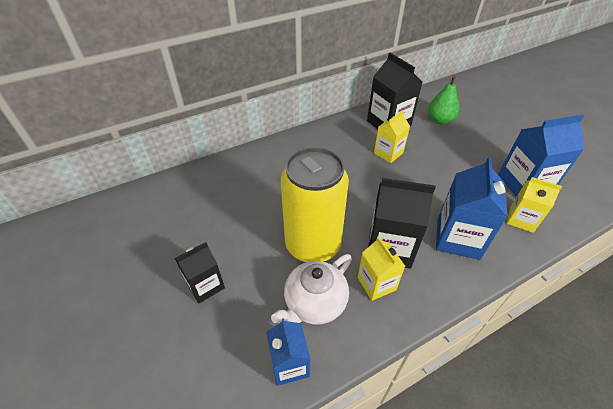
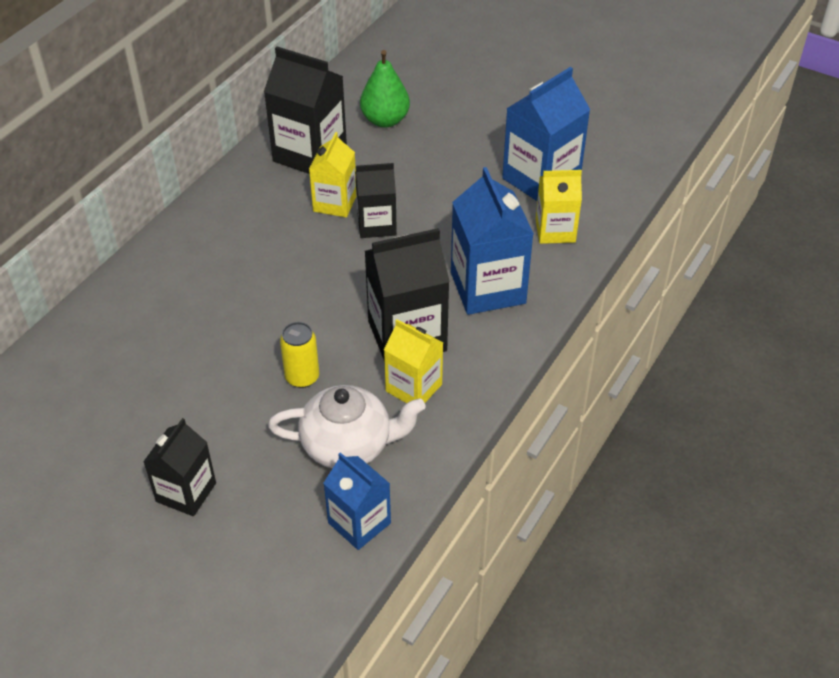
camera: 30 degrees left, 0 degrees up
(313, 245) = (302, 377): yellow can -> yellow can, size x0.40
(314, 303) = (348, 445): white teapot -> white teapot turned 105 degrees counterclockwise
(406, 173) = (376, 224): none -> black carton

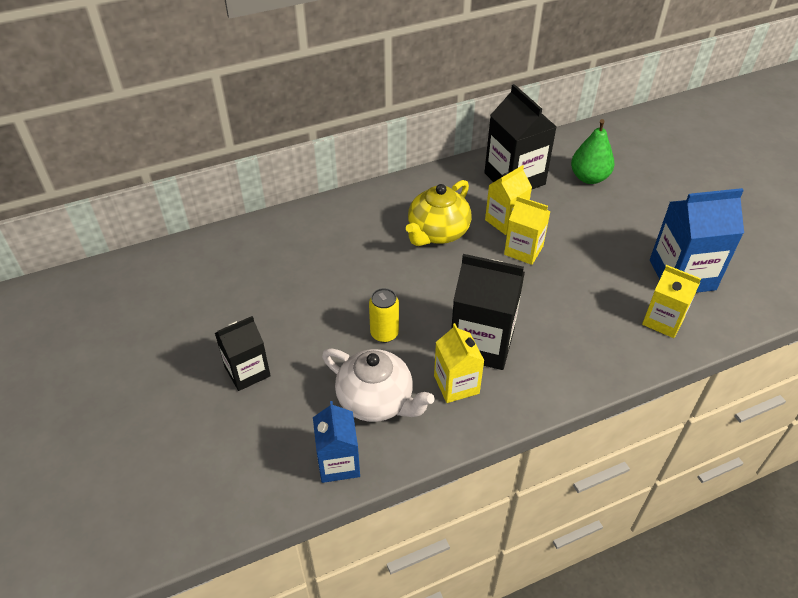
camera: 35 degrees right, 0 degrees up
(273, 248) = (437, 233): none -> yellow teapot
(376, 224) = (523, 250): black carton -> yellow carton
(488, 288) = (572, 338): blue carton -> none

